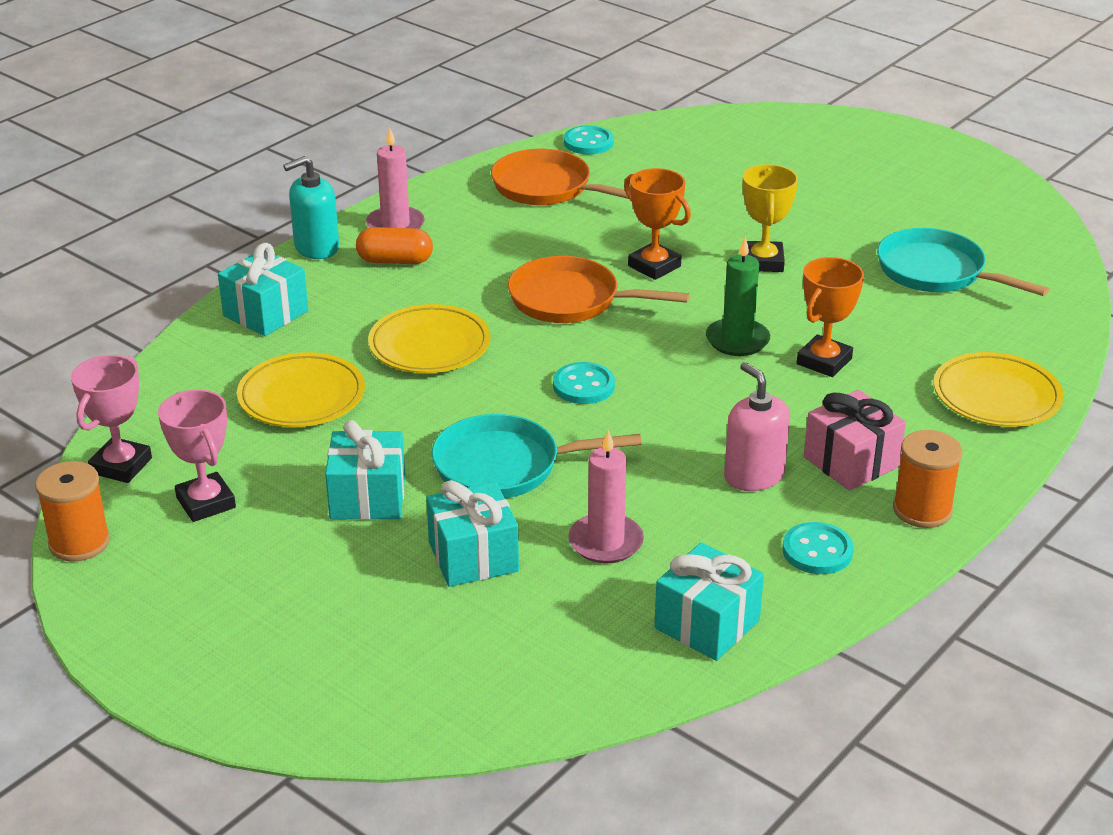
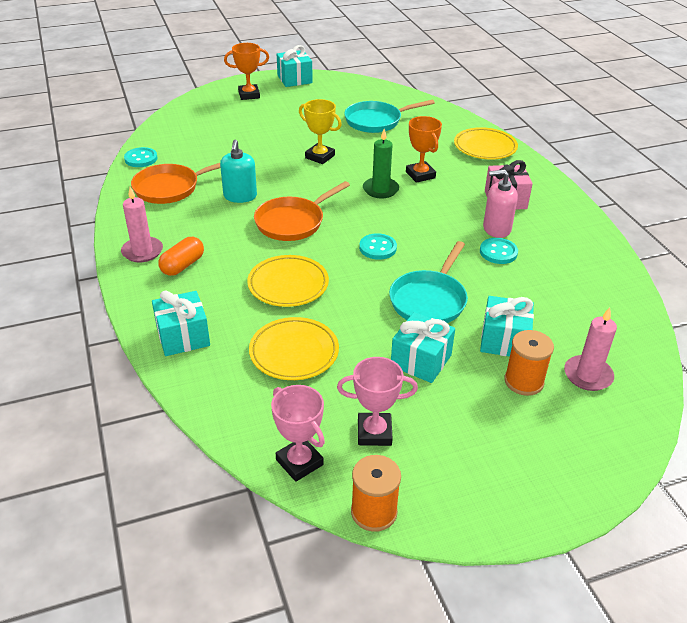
camera: 60 degrees left, 5 degrees up
(316, 247) = (130, 290): turquoise soap dispenser -> turquoise soap dispenser (240, 196)
(605, 542) = (520, 292): pink candle -> pink candle (588, 375)
(654, 266) = (289, 186): orange trophy -> orange trophy (249, 95)
(707, 624) = (604, 286): turquoise gift -> turquoise gift (294, 79)
(817, 551) = (566, 235): turquoise button -> turquoise button (498, 252)
(922, 510) = (554, 197): orange spool -> orange spool (524, 381)

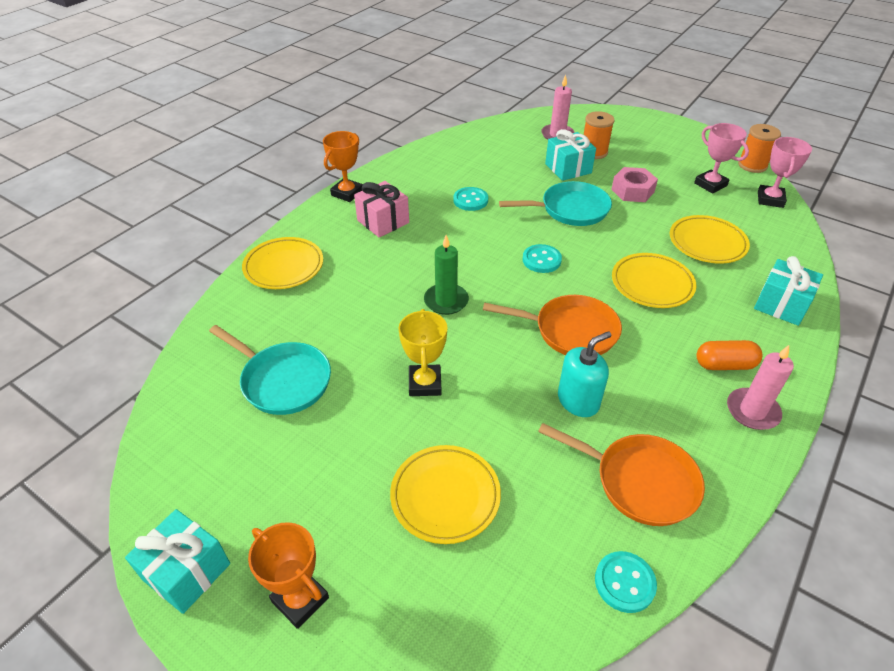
camera: 125 degrees left, 5 degrees up
(245, 137) = (445, 496): none -> yellow plate
(420, 175) = (388, 287): orange trophy -> orange trophy (347, 193)
(421, 360) = (632, 191): turquoise gift -> pink nut
(496, 228) = (436, 211): pink soap dispenser -> none

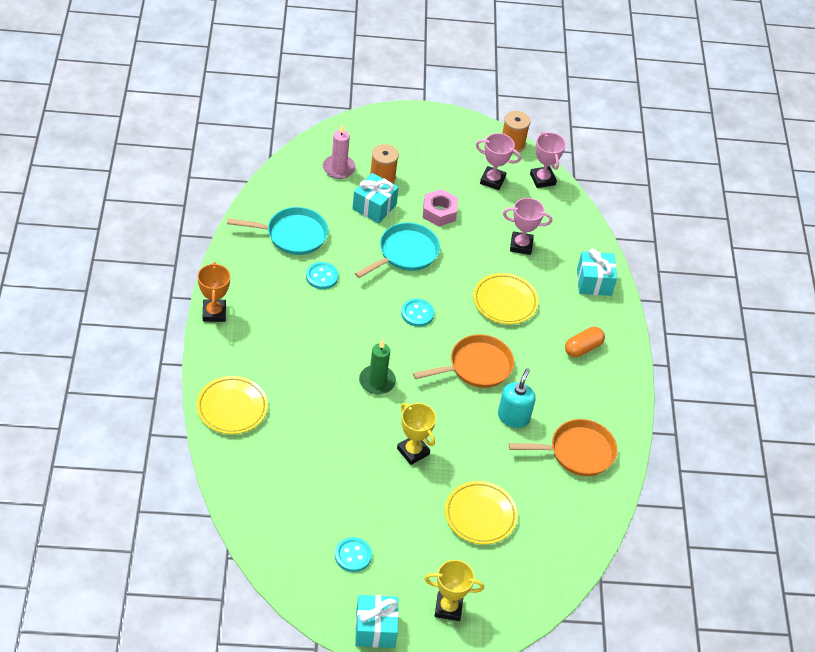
camera: 40 degrees left, 5 degrees up
(282, 380) = (319, 495): turquoise pan -> turquoise pan (292, 235)
(300, 599) = (448, 608): orange trophy -> yellow trophy
(383, 221) = (270, 329): pink gift -> none
(624, 582) = (601, 511): turquoise button -> turquoise button (353, 555)
(707, 243) = (521, 245): yellow plate -> pink trophy
(752, 411) = (614, 375): pink candle -> none

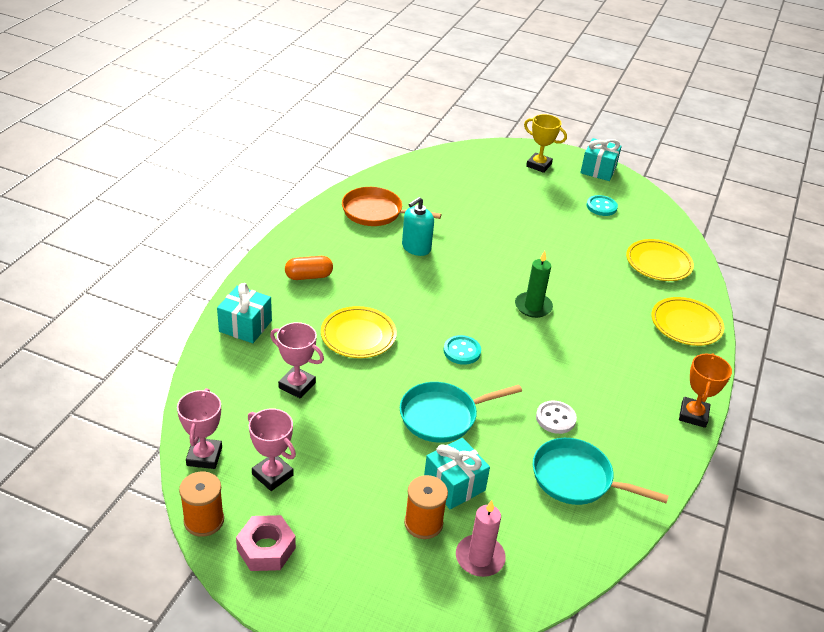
camera: 155 degrees left, 10 degrees down
(322, 277) = (555, 418): turquoise button -> white button
(413, 451) = (522, 250): yellow trophy -> none
(439, 212) = (372, 453): pink nut -> pink nut (266, 549)
(476, 367) = (427, 291): orange pan -> none
(480, 515) = (486, 200): yellow plate -> yellow plate (658, 263)

